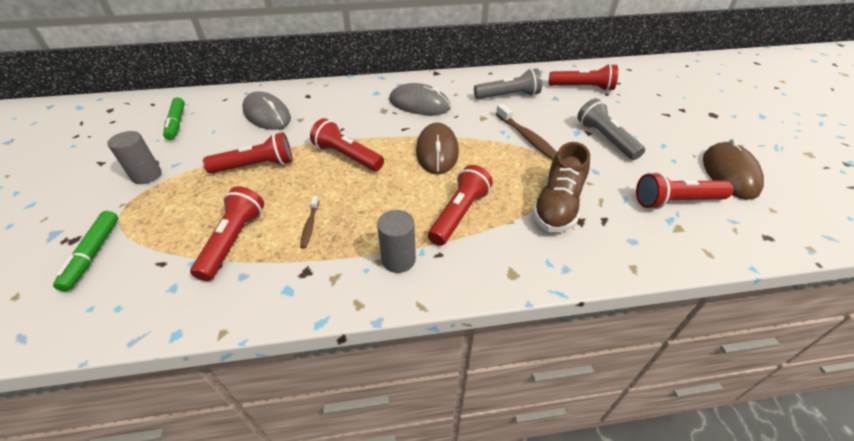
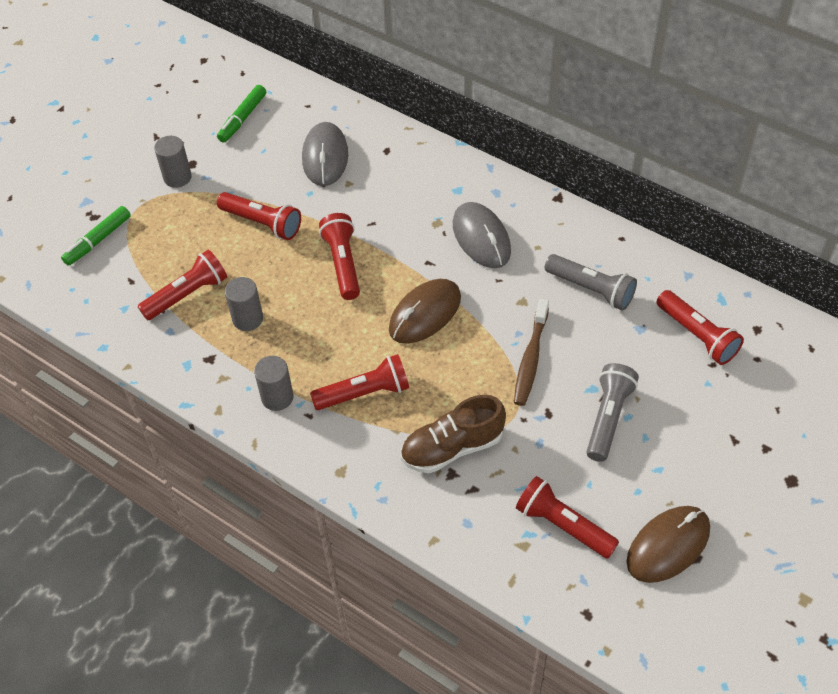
camera: 45 degrees right, 10 degrees up
(310, 225) = (247, 319): brown toothbrush -> grey cylinder

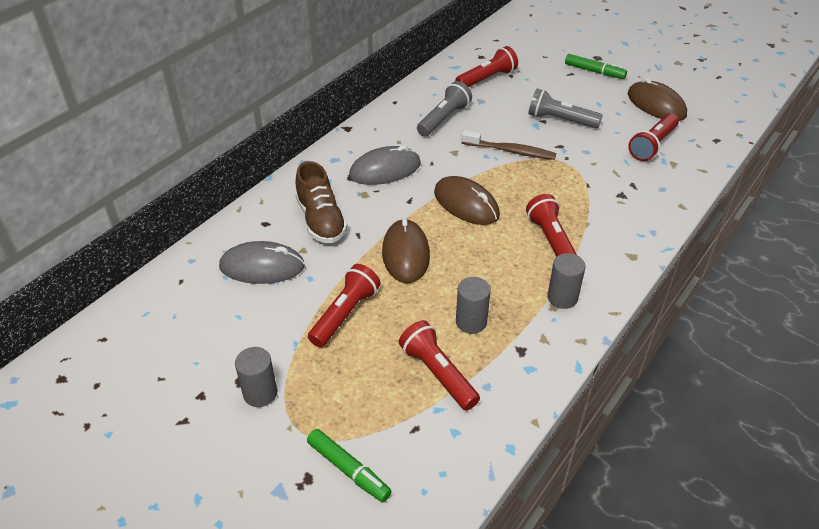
camera: 90 degrees left, 10 degrees down
(242, 118) = (181, 336): green marker -> green marker (594, 71)
(343, 263) = (405, 254): red flashlight -> brown mouse
(452, 447) = (598, 193): brown shoe -> brown shoe (321, 220)

